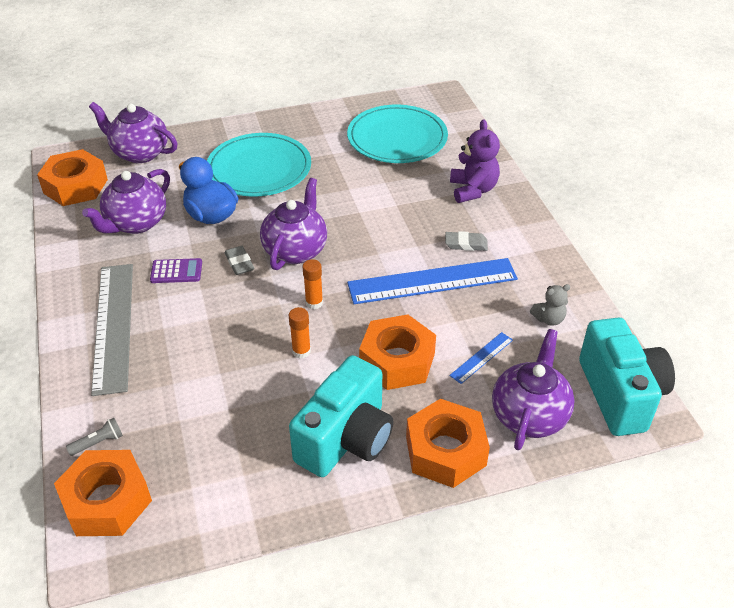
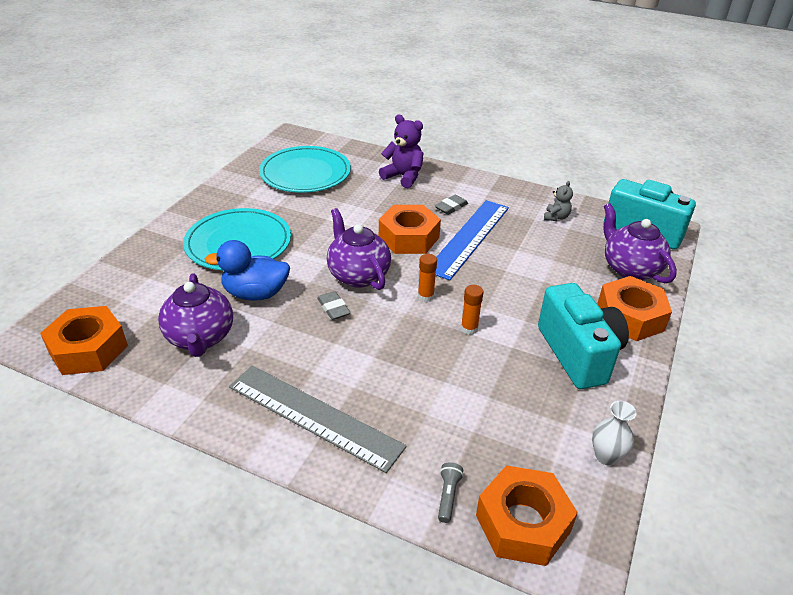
camera: 50 degrees left, 5 degrees down
(139, 153) = (110, 290): purple teapot -> none
(176, 271) = (296, 346): purple calculator -> none
(228, 520) = (606, 456): none -> white vase
(239, 263) = (333, 308): grey eraser -> grey eraser turned 45 degrees clockwise
(397, 360) = (527, 292): orange nut -> orange nut (409, 237)
(481, 357) = (562, 258): blue ruler -> none

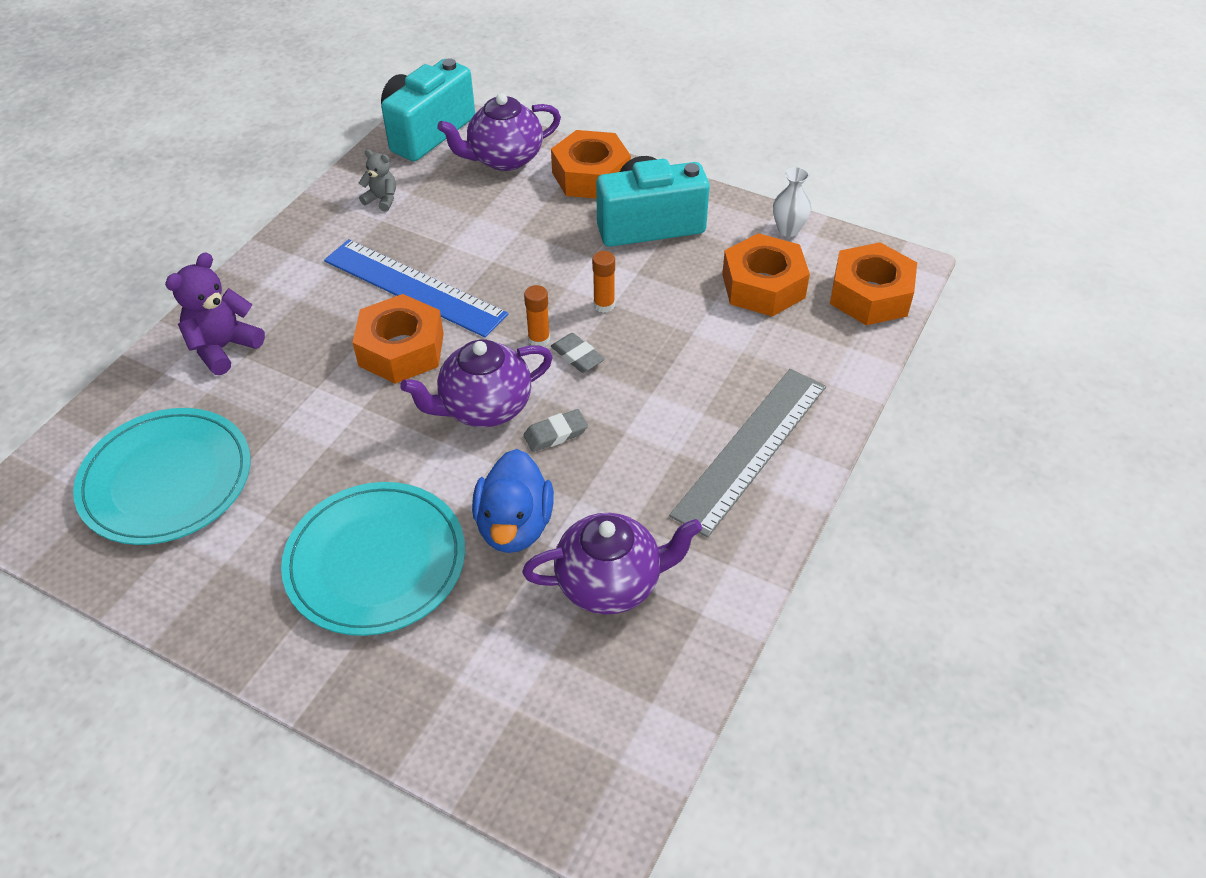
camera: 85 degrees left, 10 degrees up
(88, 349) = (630, 729): orange nut -> orange nut (763, 286)
(448, 496) = (847, 342): grey flashlight -> none
(451, 207) = (330, 299): grey eraser -> grey eraser (577, 356)

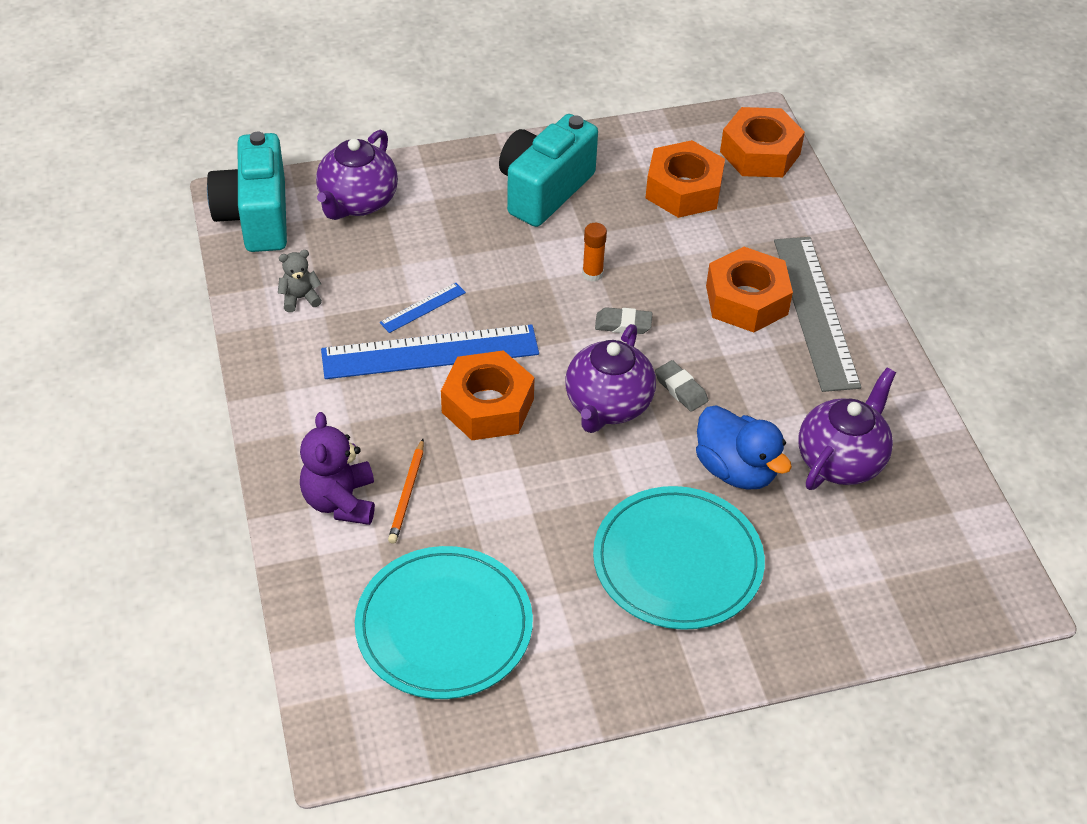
camera: 45 degrees left, 0 degrees up
(268, 373) = (407, 494): none -> orange pencil
(451, 254) = (423, 307): none -> blue ruler
(539, 340) = (580, 330): orange glue stick -> none
(555, 434) = (680, 389): grey eraser -> grey eraser turned 60 degrees counterclockwise
(591, 176) = (448, 176): orange nut -> orange nut (746, 300)
(788, 230) = (648, 135): white vase -> none

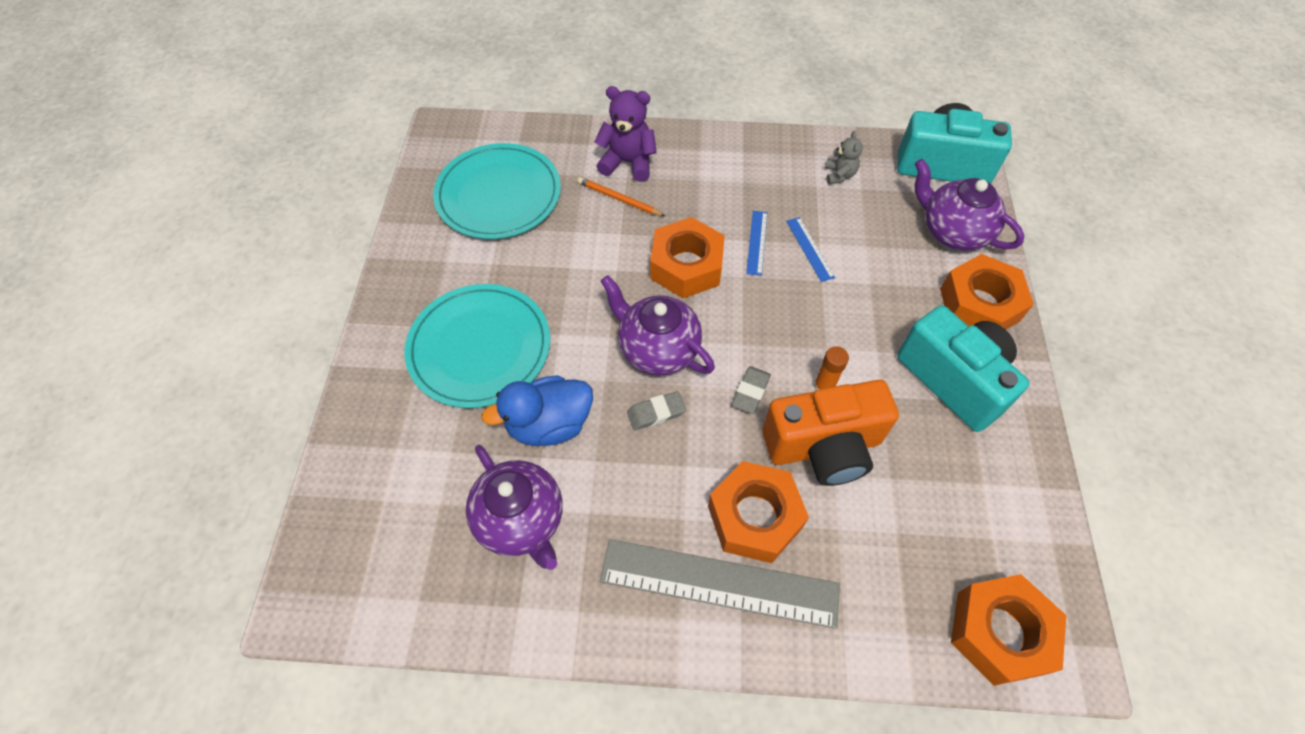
camera: 110 degrees right, 10 degrees up
(430, 352) = (757, 242): blue ruler -> blue ruler, size x0.45
(656, 266) = (823, 447): none -> orange camera
(683, 189) = (939, 516): orange nut -> orange nut (979, 304)

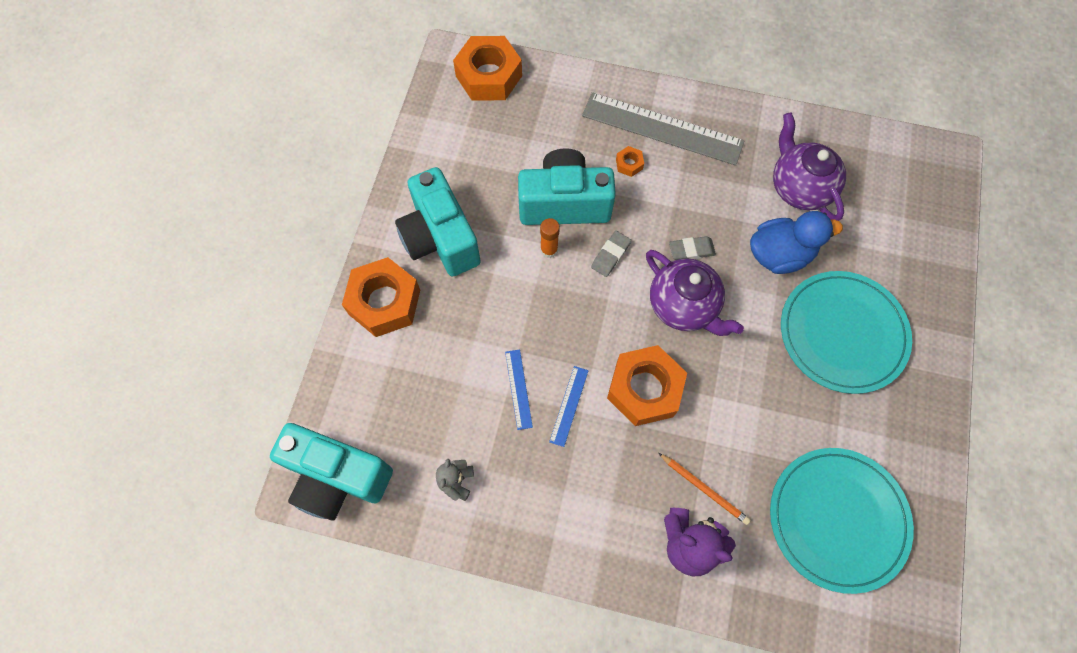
camera: 170 degrees left, 10 degrees up
(754, 517) = (629, 164): orange nut -> orange nut, size x0.42
(823, 447) = (564, 203): orange camera -> turquoise camera
(952, 232) = (370, 385): purple teapot -> none

